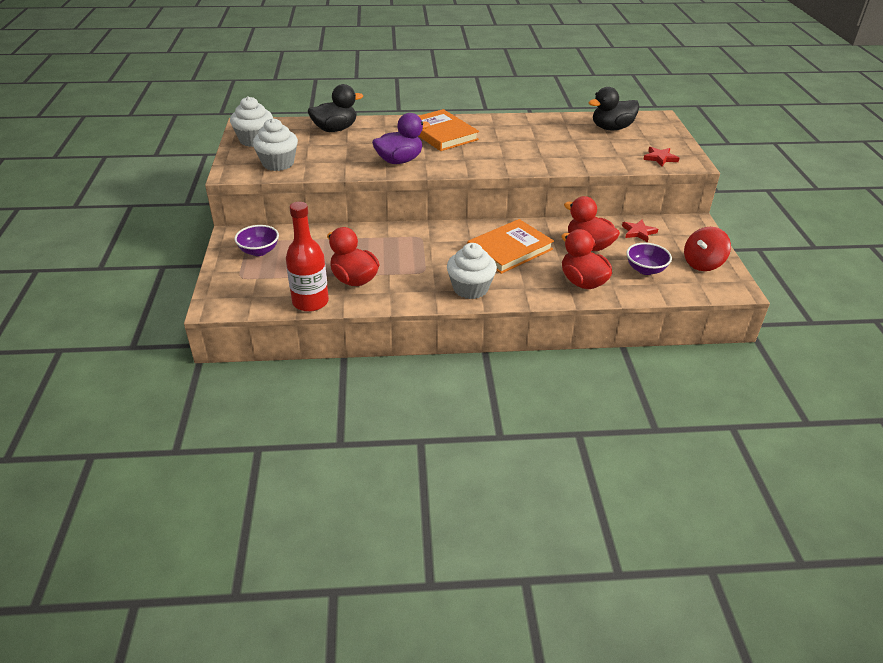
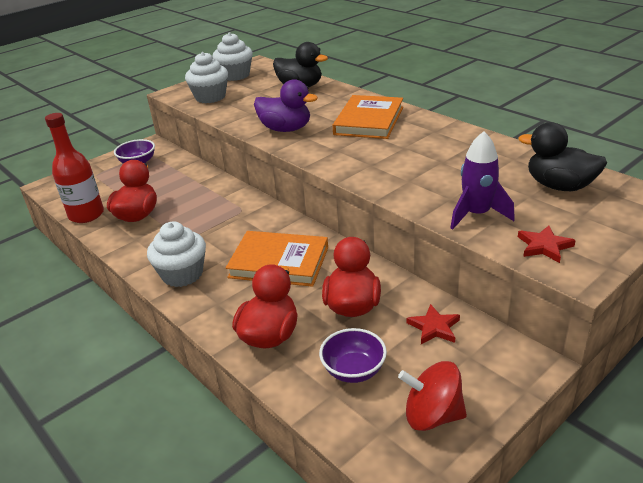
camera: 55 degrees right, 5 degrees down
(608, 158) = (477, 215): none -> purple rocket

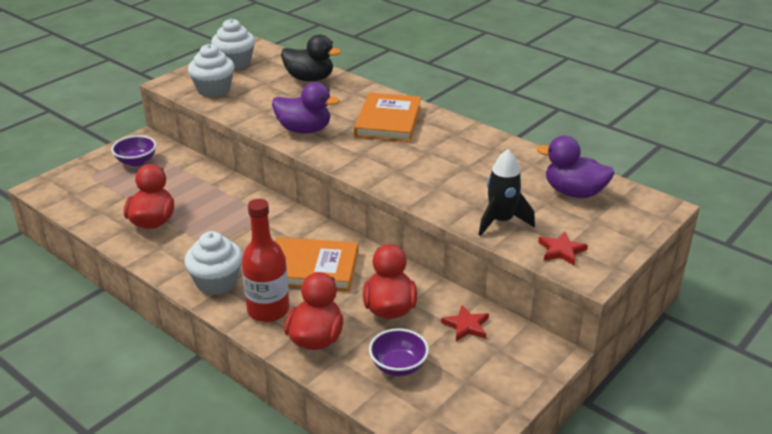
camera: 10 degrees left, 0 degrees up
(86, 215) = (96, 221): red bottle -> red bottle (268, 310)
(432, 415) = (471, 400): red spinning top -> none
(477, 215) = (501, 221): purple rocket -> black rocket
(559, 186) = (574, 192): black duck -> purple duck

